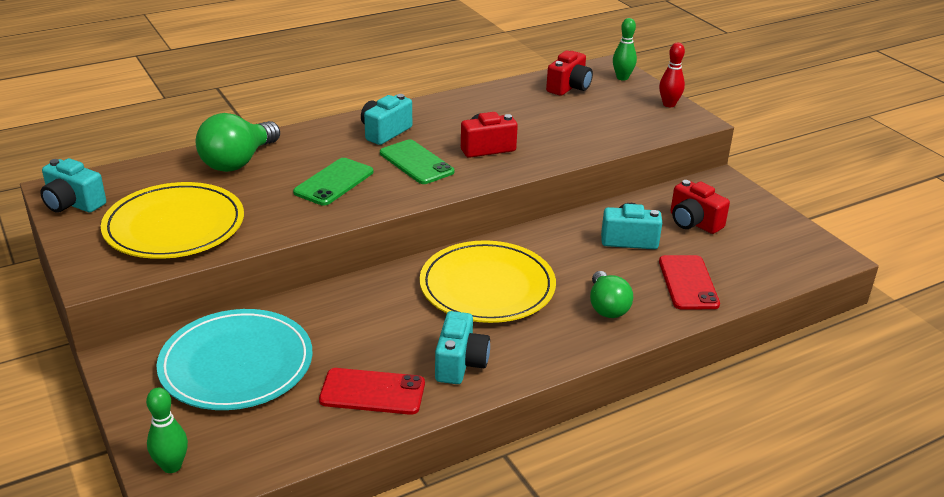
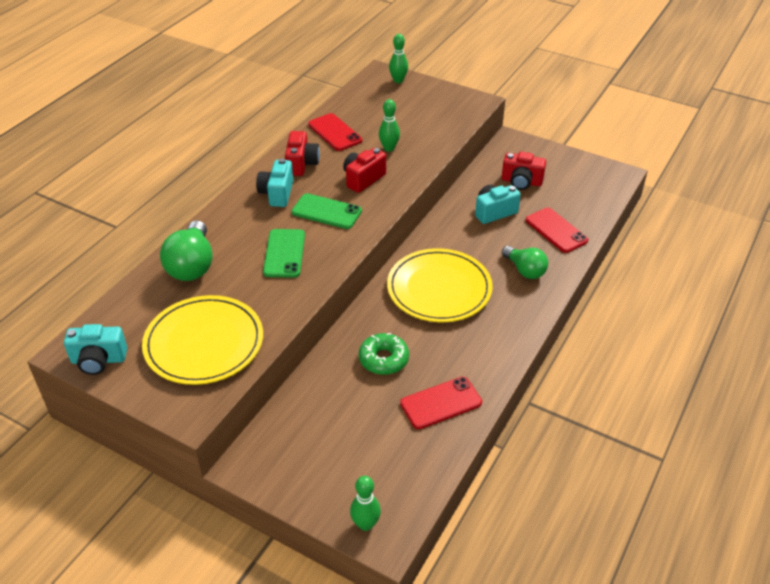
camera: 30 degrees left, 10 degrees up
(236, 364) = (331, 428): turquoise plate -> none
(357, 326) = (383, 359): none -> green donut
(460, 363) = (475, 355): turquoise camera -> none
(502, 101) = (335, 132): none -> red phone
(545, 131) = (389, 148): none -> green bowling pin
(569, 87) = (370, 102): red camera -> red camera (301, 164)
(669, 104) = (449, 93): red bowling pin -> none

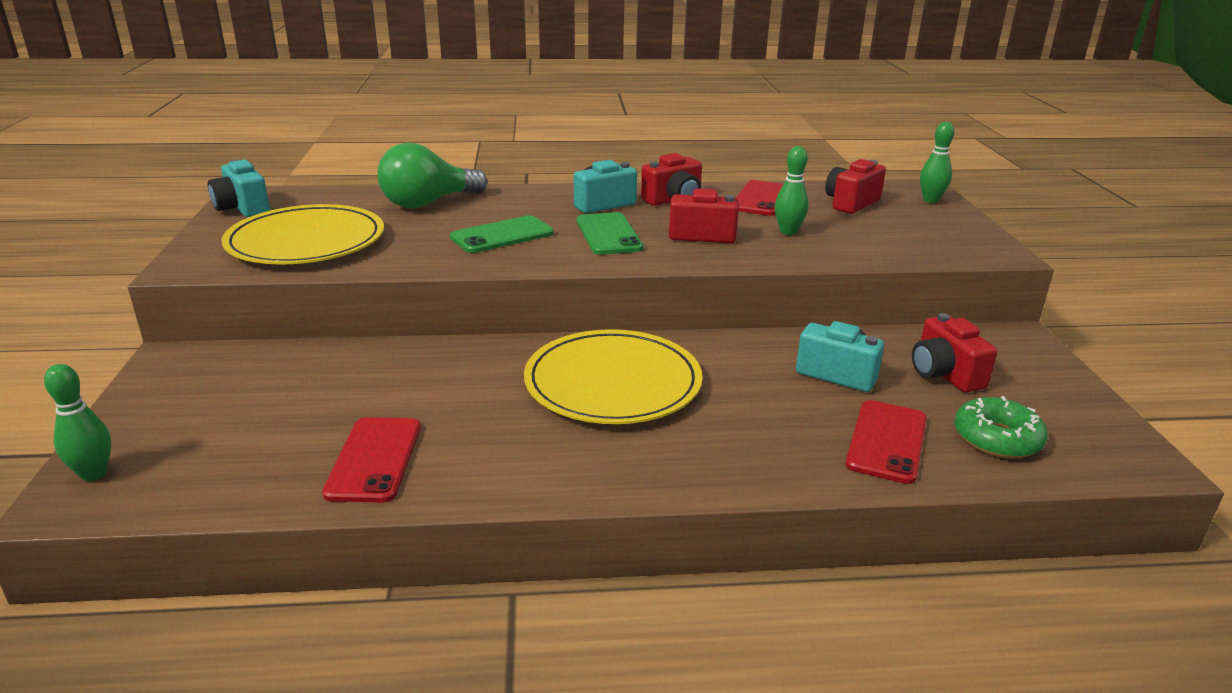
camera: 55 degrees right, 15 degrees down
(374, 107) = (851, 203): none -> red camera
(383, 359) = (427, 386): green donut -> green donut (997, 439)
(441, 403) = (374, 459): red phone -> red phone turned 60 degrees clockwise
(525, 270) = (748, 442): green light bulb -> none

